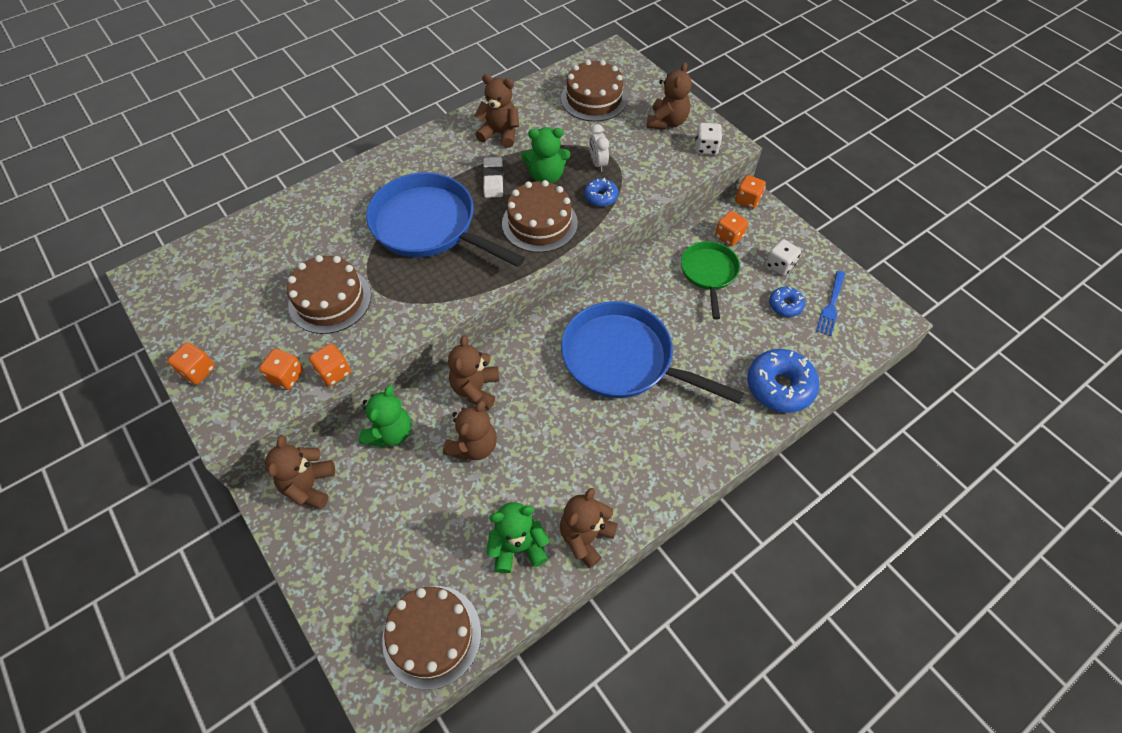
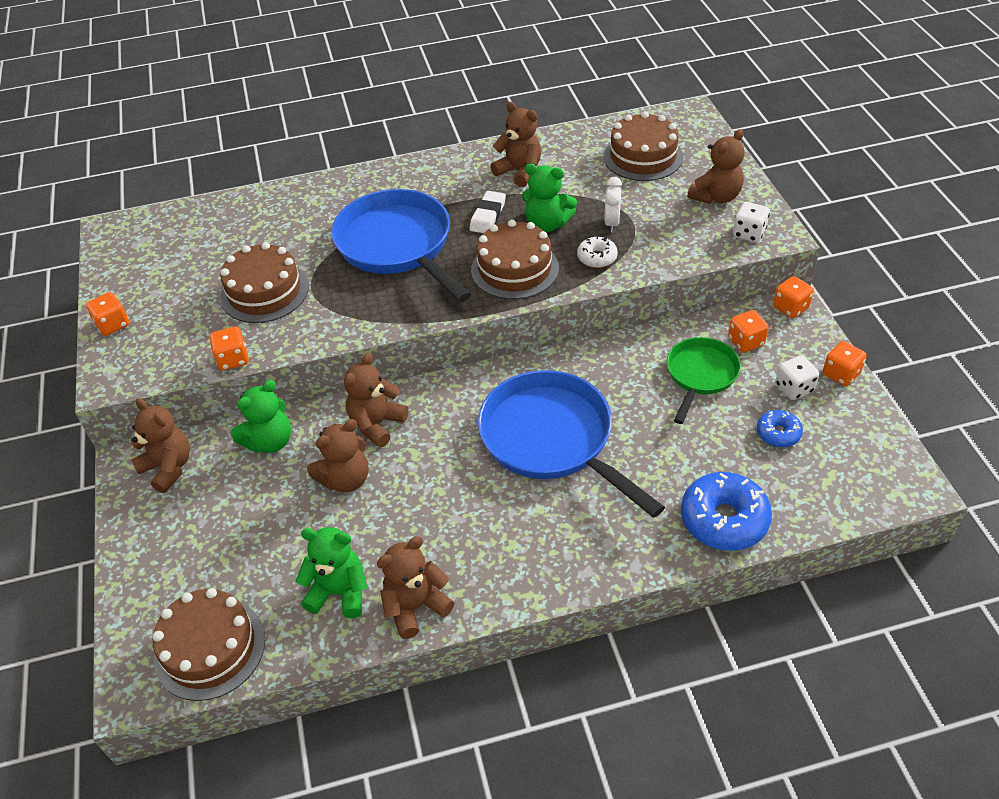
camera: 25 degrees right, 10 degrees down
(286, 376) = (187, 351): orange dice -> orange dice (841, 374)
(309, 485) = (168, 468): brown teddy bear -> brown teddy bear turned 105 degrees clockwise
(601, 197) = (597, 257): blue donut -> white donut
(831, 305) = (838, 449): blue fork -> none

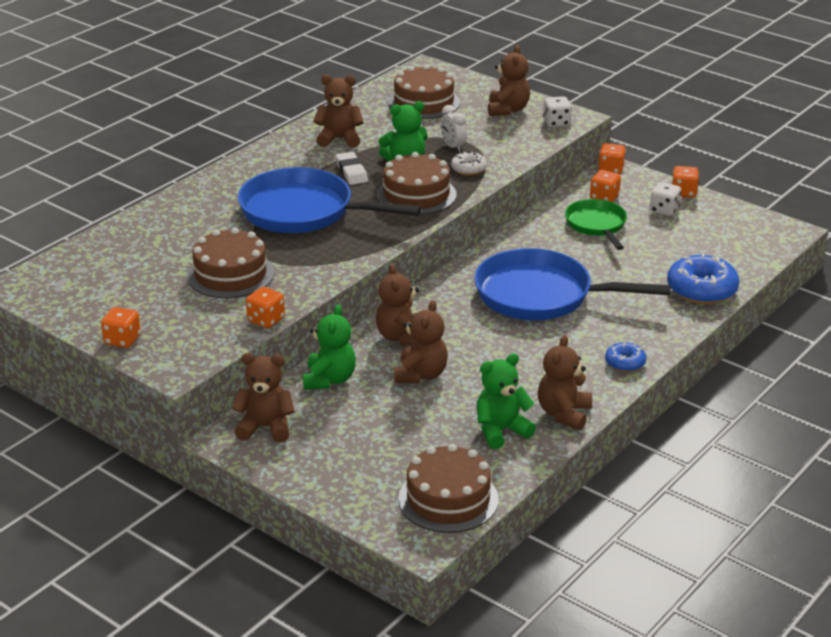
camera: 40 degrees left, 15 degrees down
(778, 433) = (682, 236): blue donut -> blue donut (625, 363)

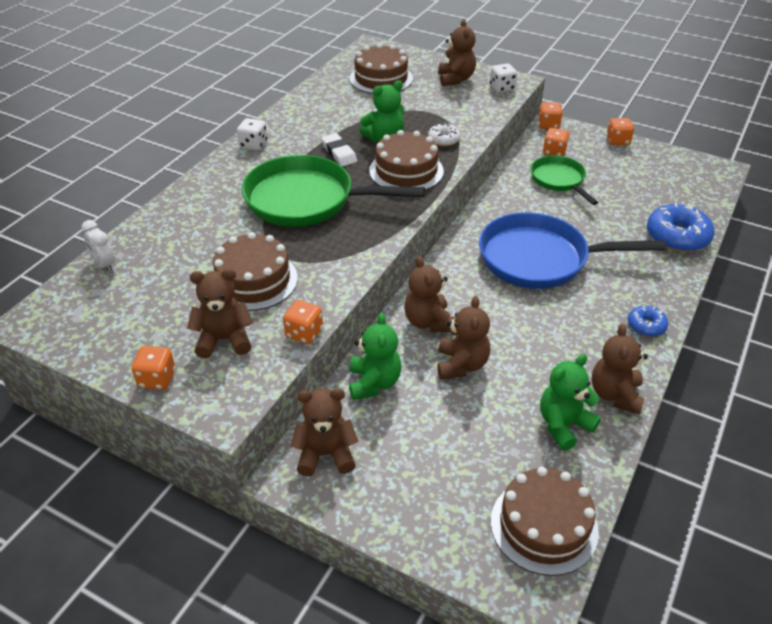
camera: 10 degrees left, 10 degrees up
(303, 211) = (306, 200): blue pan -> green pan
(339, 139) = (317, 120): brown teddy bear -> brown teddy bear (224, 340)
(453, 147) = (422, 119): white clock -> white clock (104, 264)
(664, 210) = (609, 159): white dice -> white dice (253, 144)

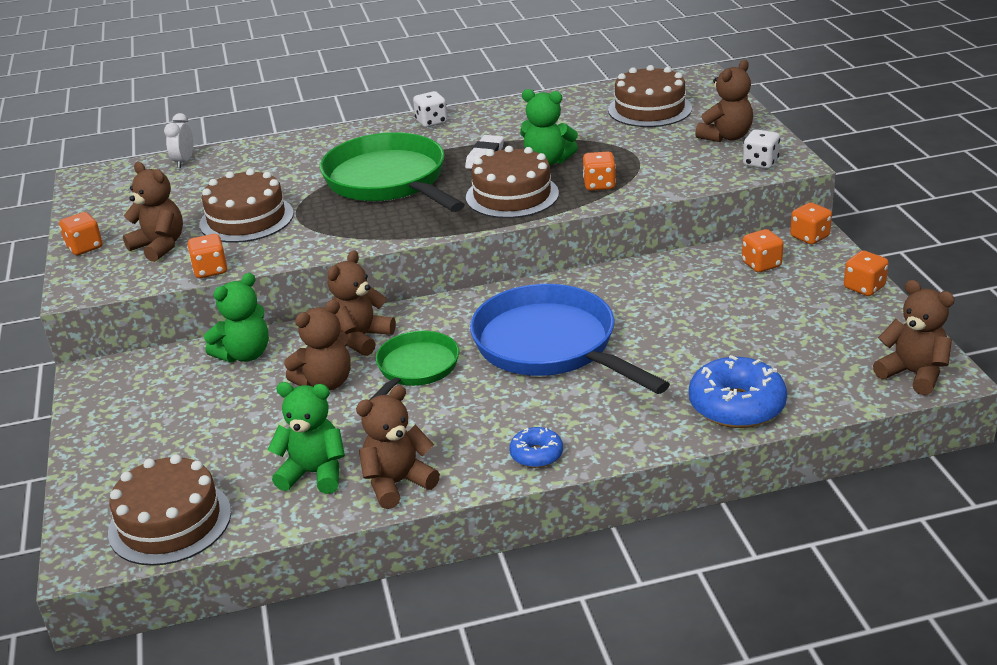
camera: 50 degrees right, 10 degrees down
(326, 454) = (134, 378): brown teddy bear -> brown teddy bear (913, 374)
(444, 140) = (599, 185): white donut -> orange dice
(559, 180) = (712, 292): green pan -> green pan (415, 369)

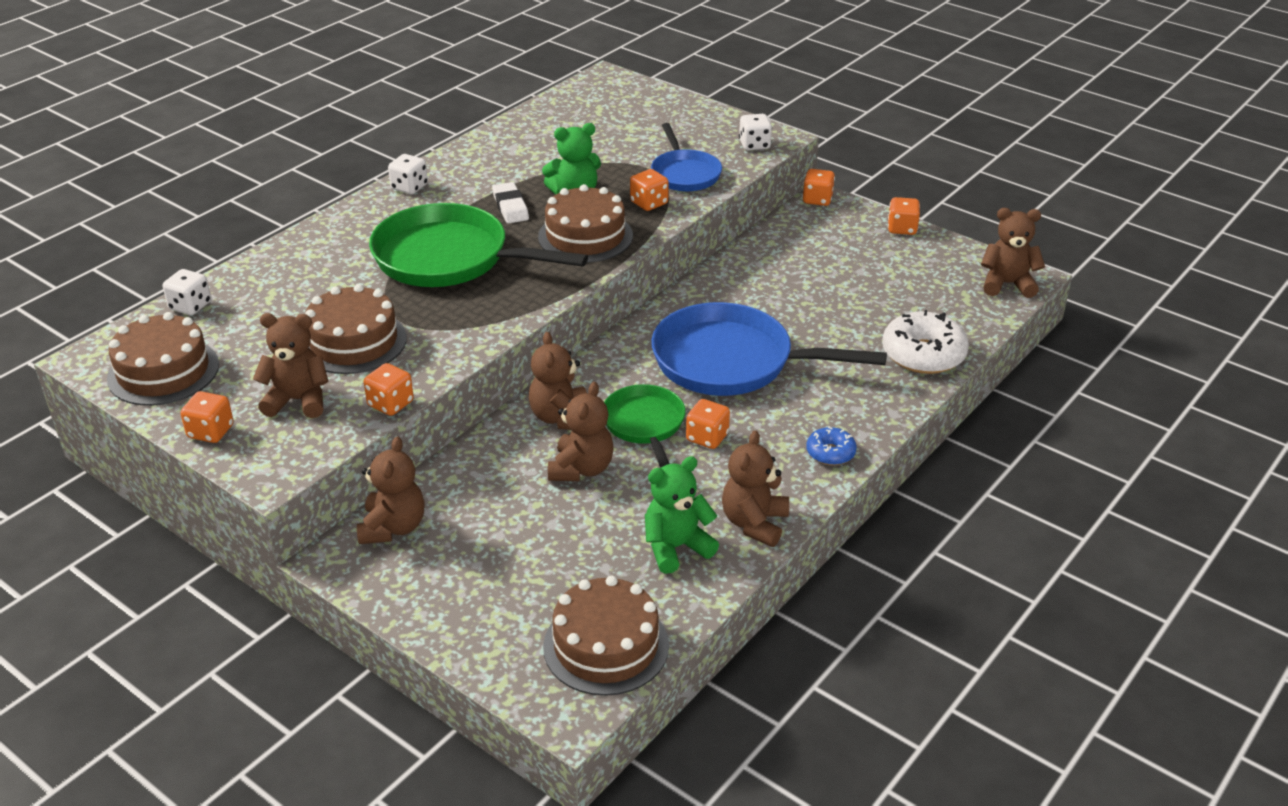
camera: 40 degrees left, 5 degrees up
(184, 162) = (190, 306): white clock -> white dice
(245, 354) = (469, 476): green teddy bear -> none
(649, 109) = (601, 120): brown cake -> brown cake (163, 371)
(662, 170) = (684, 174): none -> blue pan
(726, 137) = (698, 128): brown teddy bear -> brown teddy bear (393, 527)
(736, 406) = (923, 354): blue donut -> white donut
(761, 264) = (809, 235): orange dice -> orange dice (707, 437)

